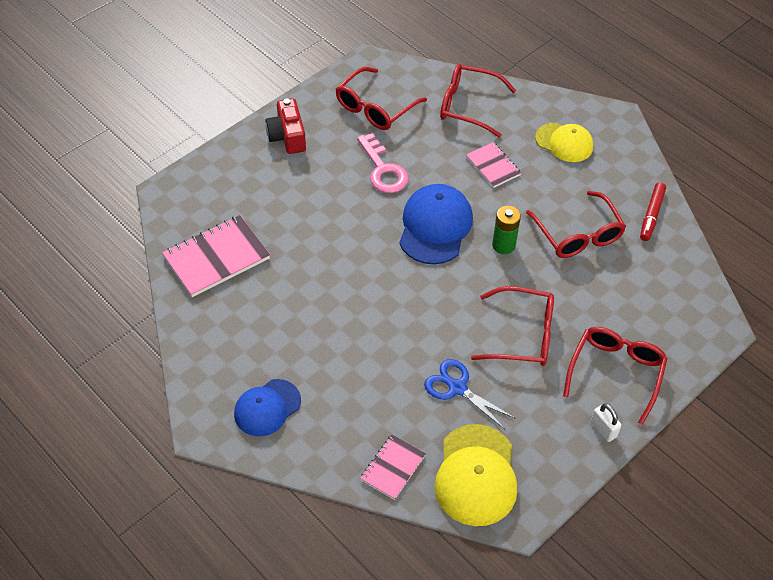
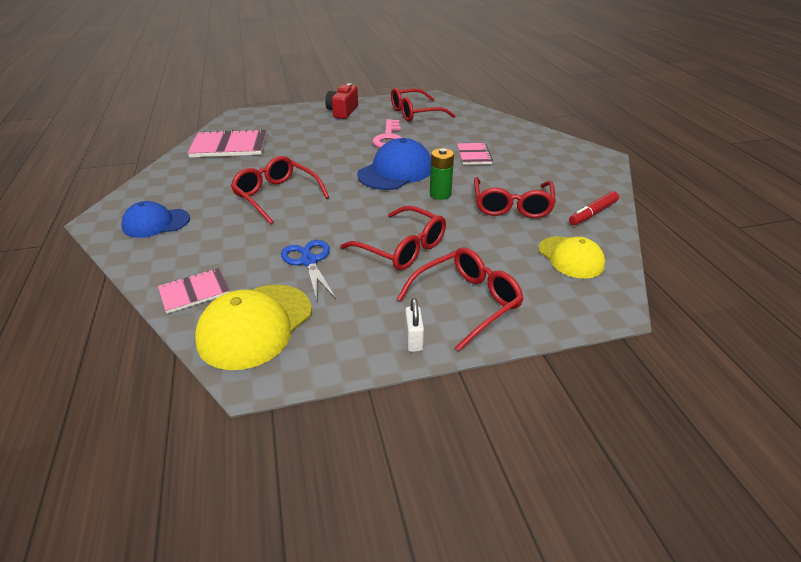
camera: 30 degrees right, 15 degrees down
(468, 106) = (483, 126): red glasses -> red glasses (276, 196)
(564, 142) = (545, 158): yellow cap -> yellow cap (570, 257)

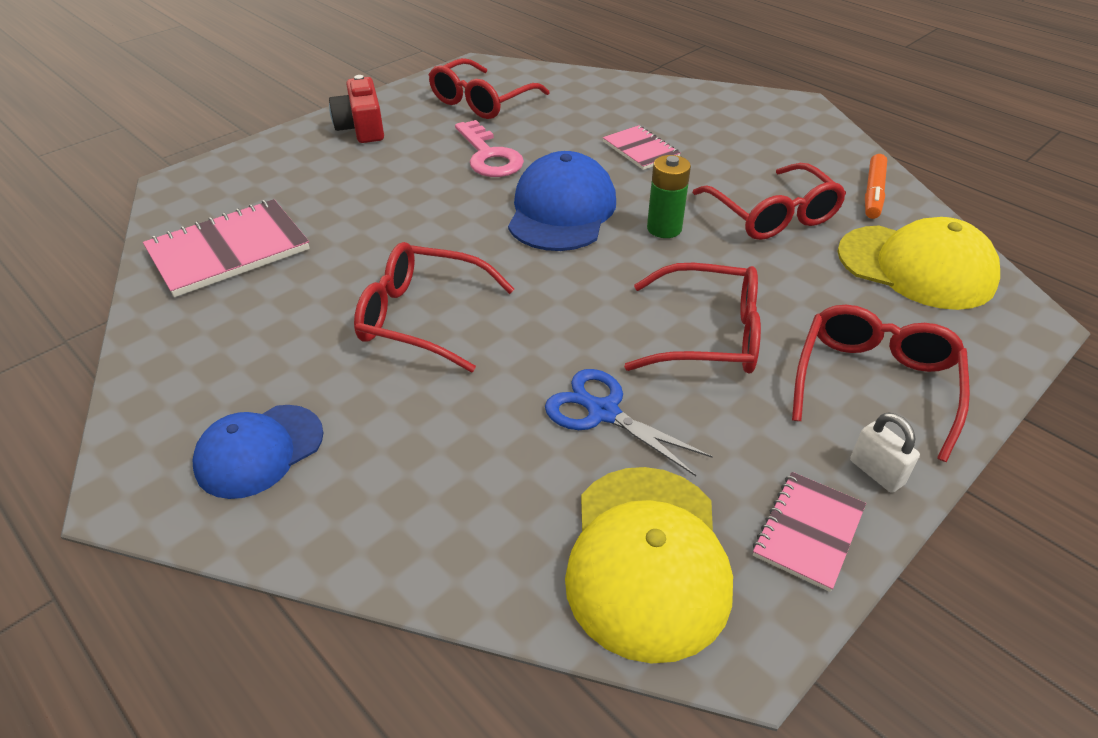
camera: 30 degrees left, 5 degrees up
(194, 292) = (483, 549): pink notebook -> pink notebook (808, 531)
(570, 257) = (916, 267): yellow cap -> yellow cap, size x1.50
(593, 213) = (873, 193): red marker -> orange marker

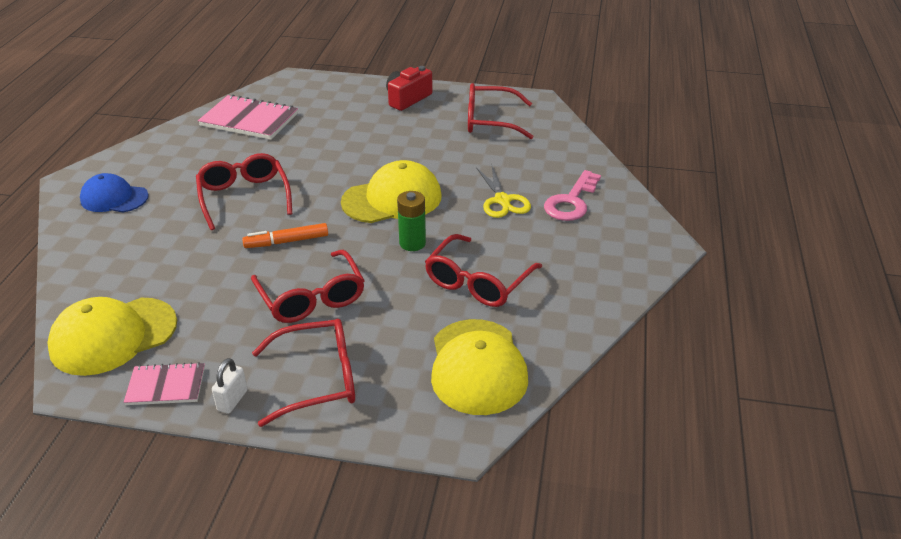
camera: 55 degrees right, 5 degrees down
(488, 156) = (426, 150): pink key -> pink key (571, 201)
(561, 210) = (392, 199): blue cap -> yellow cap
(603, 412) = (212, 284): blue scissors -> none
(640, 150) = (502, 200): pink notebook -> yellow scissors
(873, 193) = (564, 320): orange marker -> orange marker (287, 241)

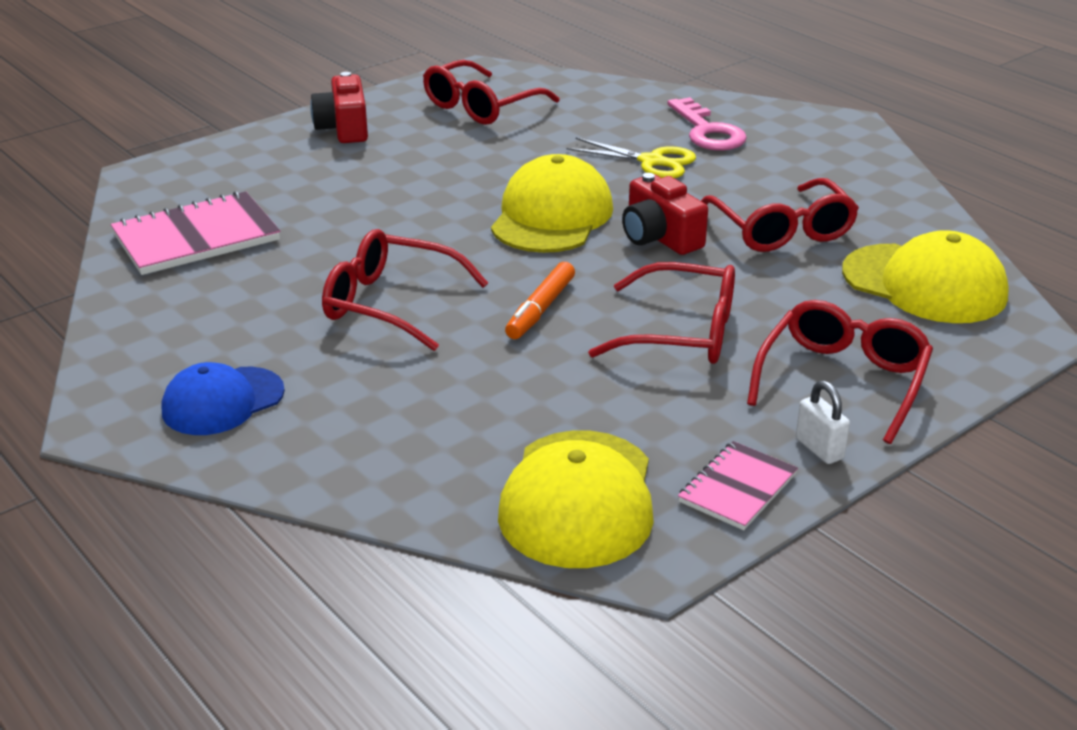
camera: 50 degrees left, 5 degrees down
(412, 243) = (659, 237): green battery -> red camera

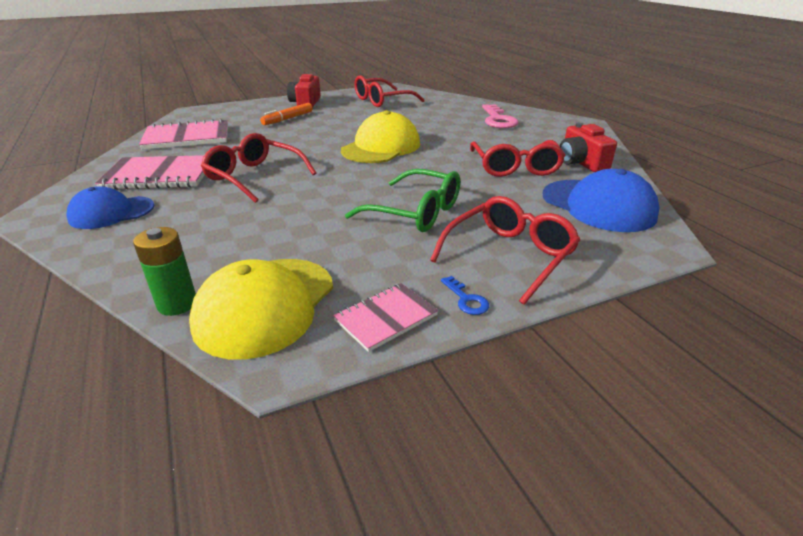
camera: 15 degrees right, 0 degrees up
(228, 323) = (159, 175): none -> pink notebook
(462, 517) = (177, 304): none -> green battery
(540, 309) = (337, 189): orange marker -> orange marker (287, 119)
(651, 161) = (456, 129): yellow scissors -> none
(659, 237) = (436, 163): red camera -> red camera (581, 162)
(682, 332) = (415, 212): red glasses -> green glasses
(819, 449) = (466, 299): white padlock -> blue key
(924, 284) = (598, 205): yellow cap -> blue cap

